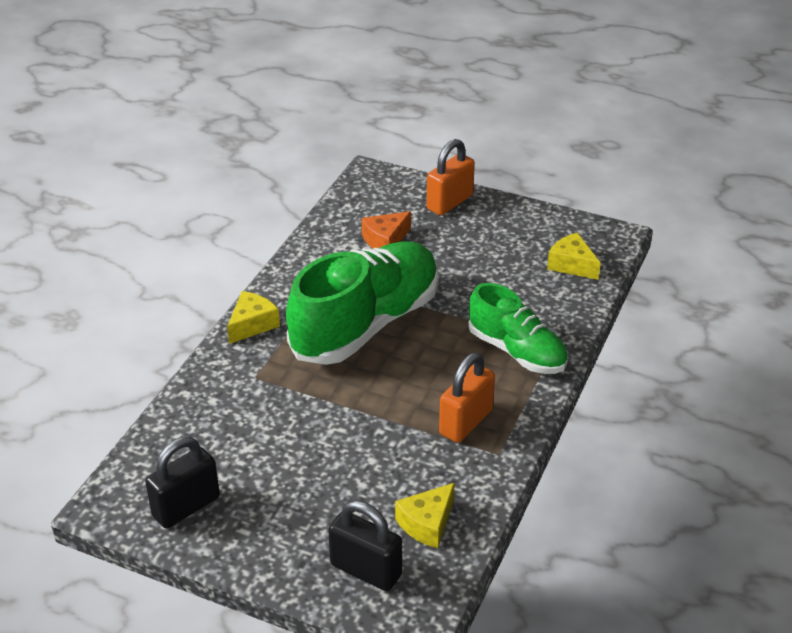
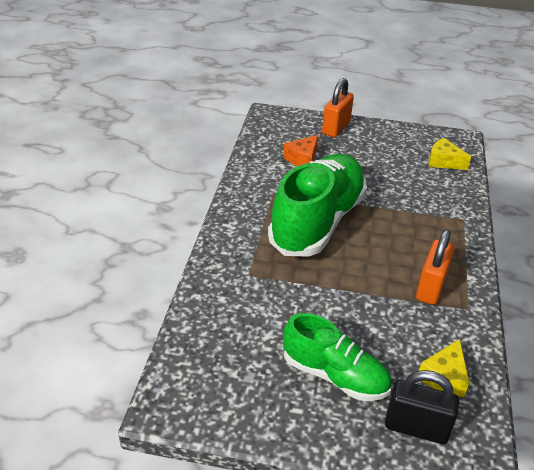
camera: 15 degrees left, 0 degrees up
(186, 507) = (238, 396): black padlock -> none
(252, 324) = (229, 233): yellow cheese -> none
(517, 351) = (439, 228): green shoe -> green shoe (335, 375)

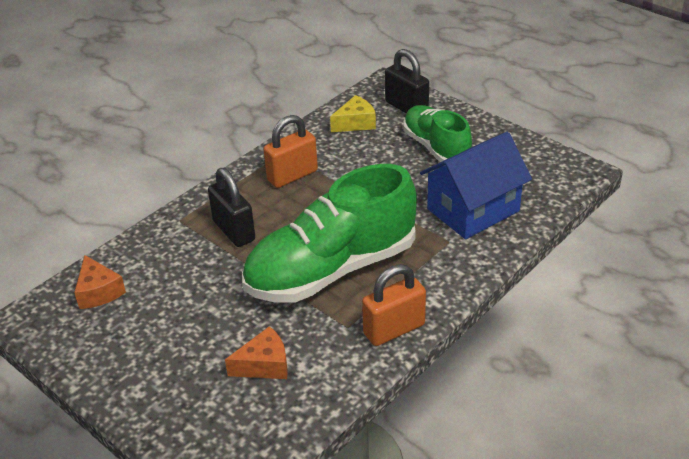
camera: 145 degrees left, 0 degrees up
(248, 311) = (473, 210): none -> blue house
(336, 128) = (160, 405): orange padlock -> orange padlock (394, 329)
(415, 225) = (234, 231): none -> black padlock
(443, 161) = (98, 292): yellow cheese -> orange cheese

